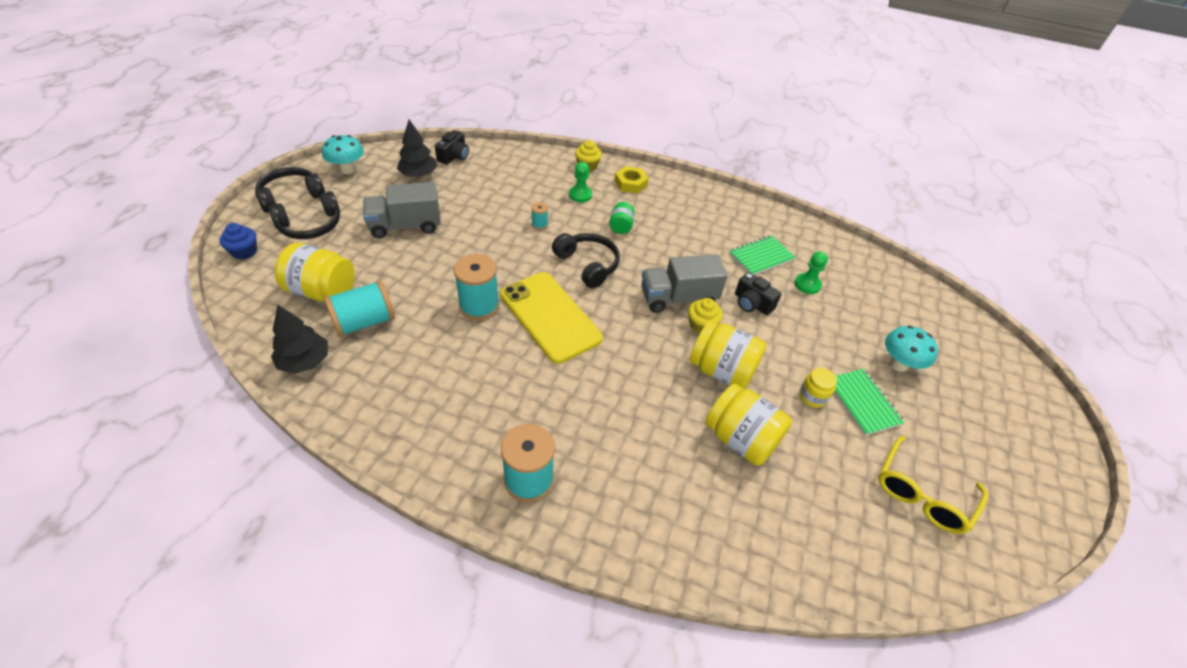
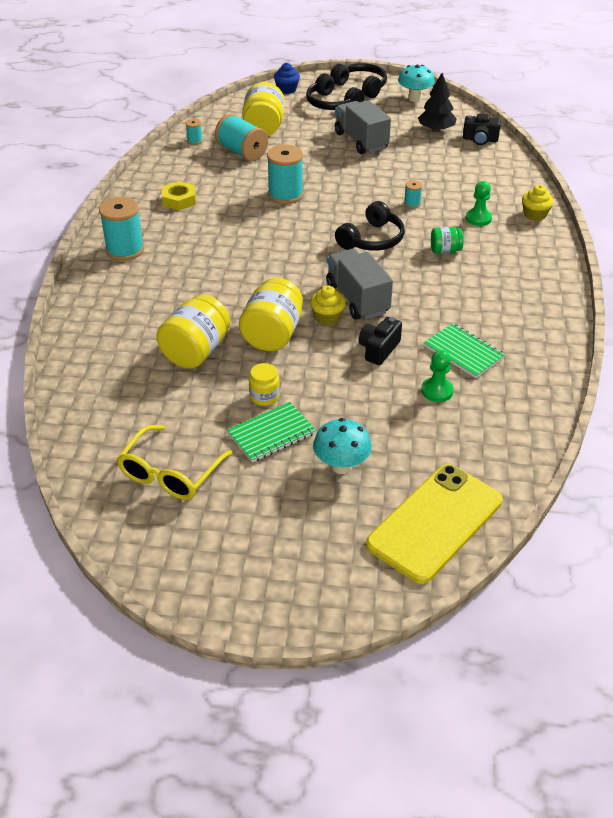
camera: 80 degrees right, 5 degrees down
(304, 361) = (195, 141): black tree -> turquoise spool
(550, 316) = (292, 231): yellow phone -> yellow phone (435, 522)
(630, 183) = (527, 247): yellow nut -> yellow nut (179, 200)
(922, 493) = (170, 473): yellow glasses -> yellow glasses turned 90 degrees counterclockwise

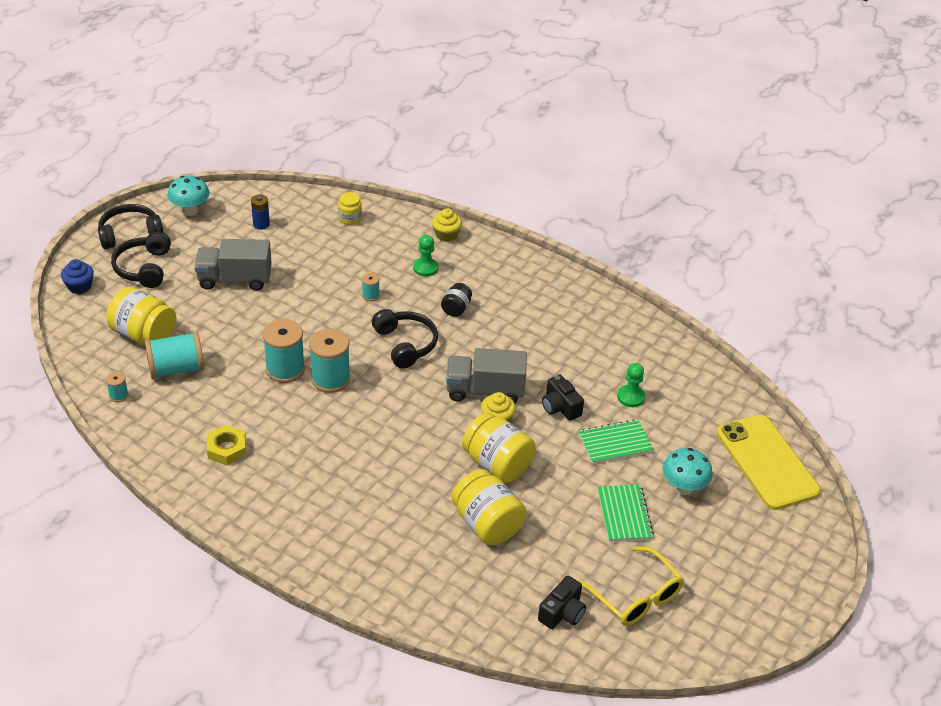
camera: 65 degrees left, 0 degrees up
(125, 250) = (285, 521): turquoise spool -> turquoise spool (330, 379)
(264, 396) = (576, 501): yellow jar -> yellow jar (350, 218)
(332, 104) = (144, 268): black headphones -> black headphones turned 105 degrees clockwise
(436, 130) = (261, 224): black tree -> blue battery
(445, 250) = (456, 308): green jar -> black jar
(463, 352) = (595, 361): green notebook -> green notebook (615, 443)
(480, 139) = (303, 207): black camera -> black camera (562, 613)

